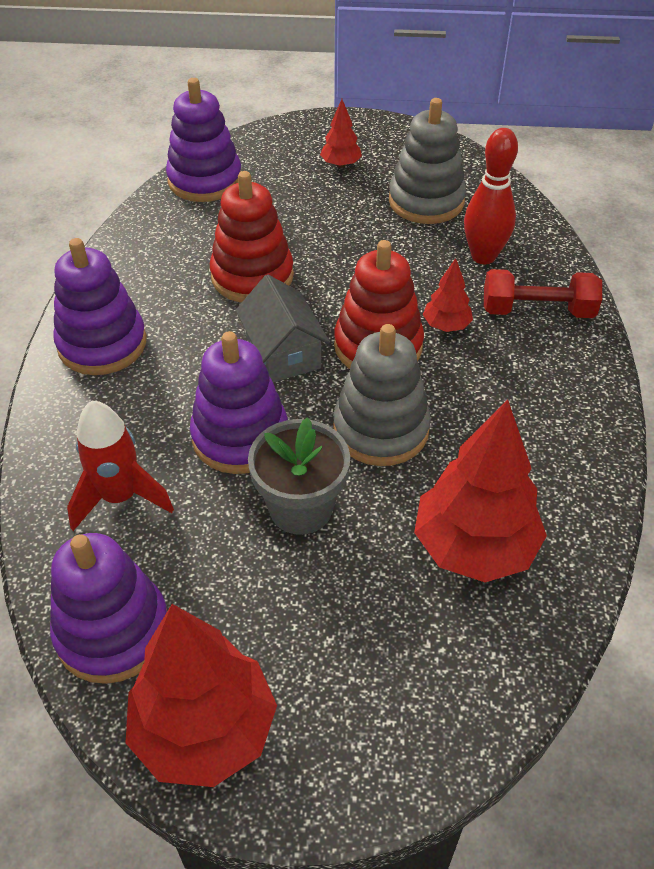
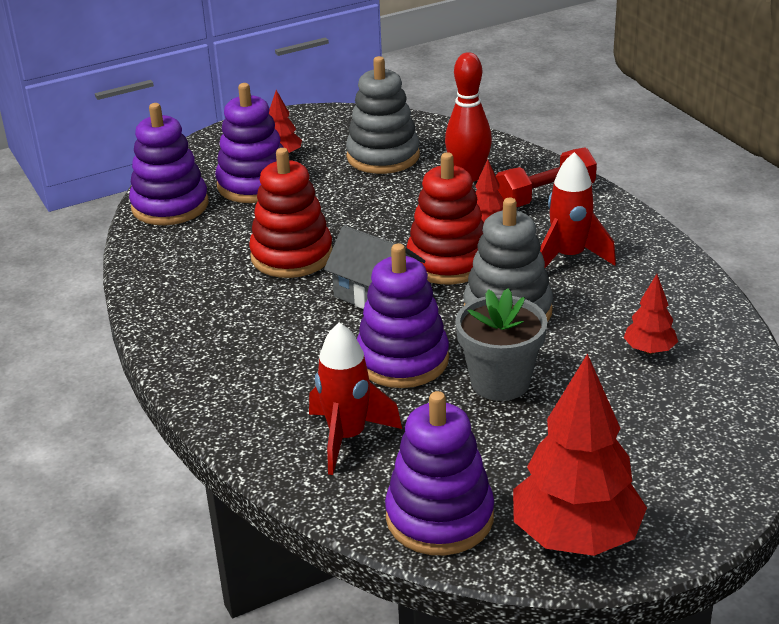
camera: 30 degrees left, 15 degrees down
(102, 344) = (210, 349): purple stacking toy -> purple stacking toy (254, 184)
(474, 547) = (649, 350): red tree -> red tree, size x0.48
(495, 395) = (569, 257): none -> red rocket

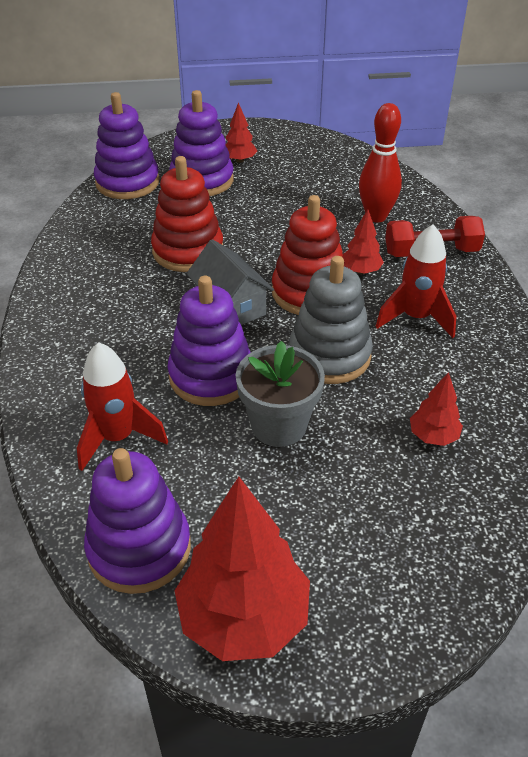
camera: 20 degrees right, 10 degrees up
(383, 156) = (317, 180): grey stacking toy -> none

